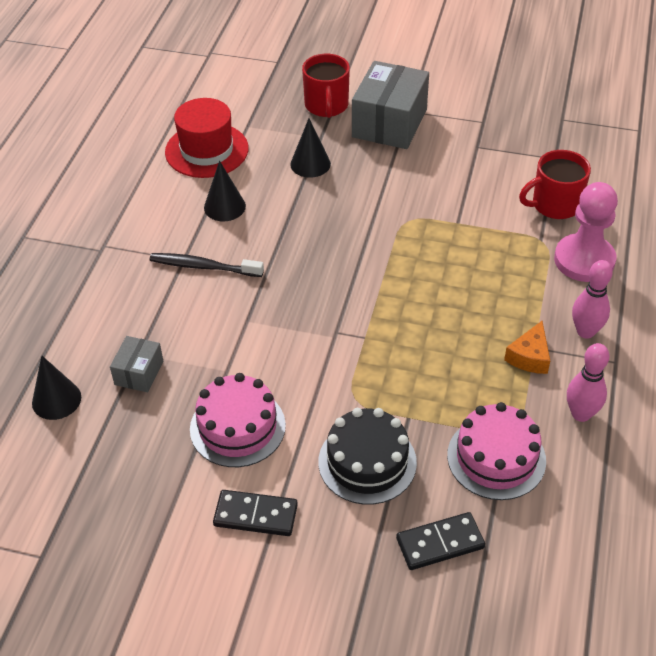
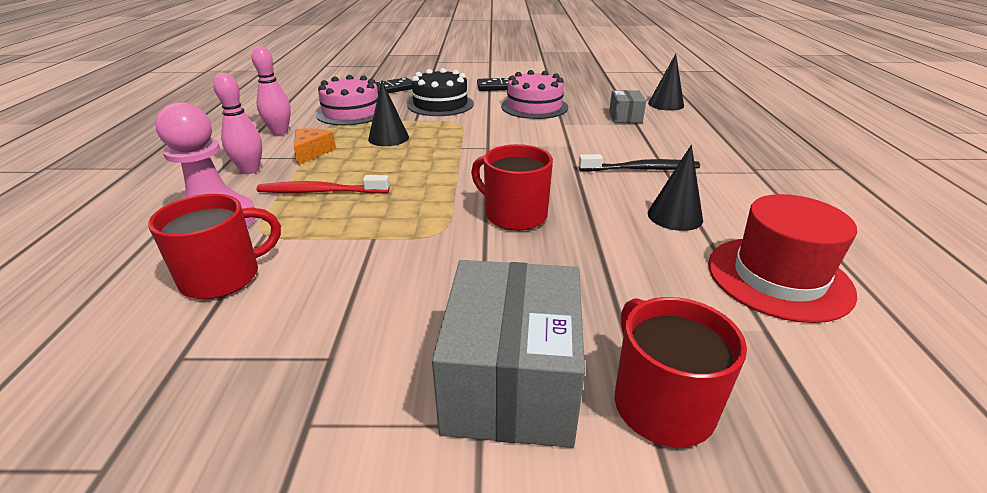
camera: 165 degrees right, 15 degrees down
(310, 164) = (609, 281): black cone -> black cone (388, 138)
(346, 228) = (514, 215): none -> red mug
(507, 284) = (321, 192): none -> red toothbrush

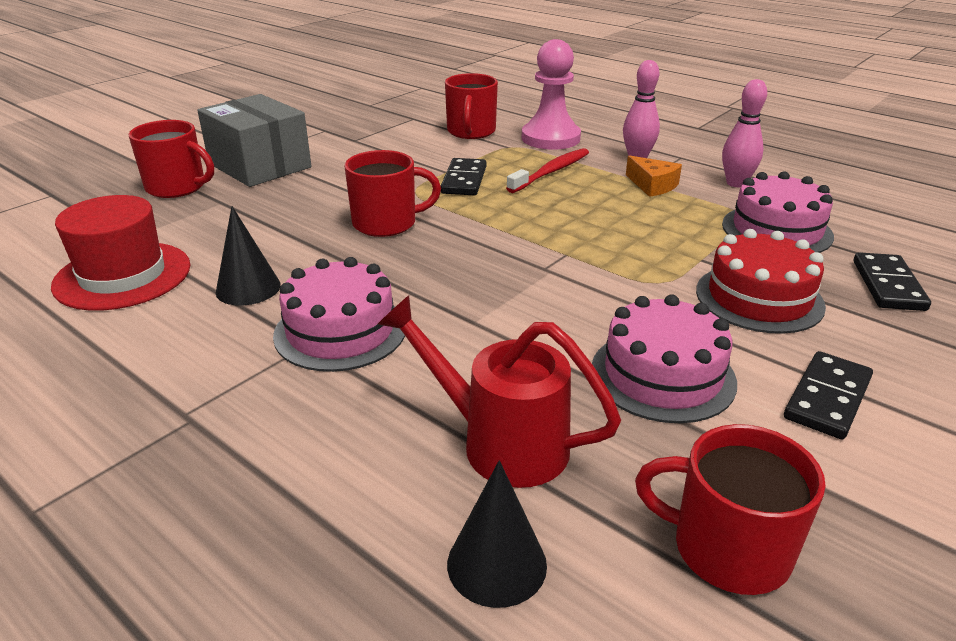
camera: 130 degrees right, 0 degrees up
(385, 220) = (464, 180): none -> black domino
(388, 138) = (649, 226): black cone -> none
(440, 104) = (759, 298): black cake -> red cake
(598, 86) = (727, 549): none -> red mug
(625, 117) = (501, 443): grey box -> red watering can
(641, 169) = (340, 331): black toothbrush -> pink cake

